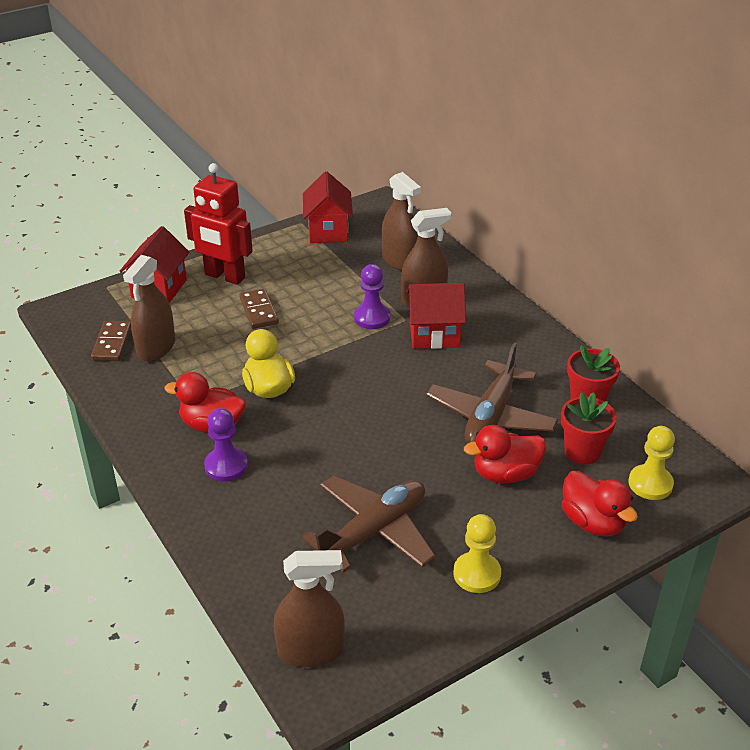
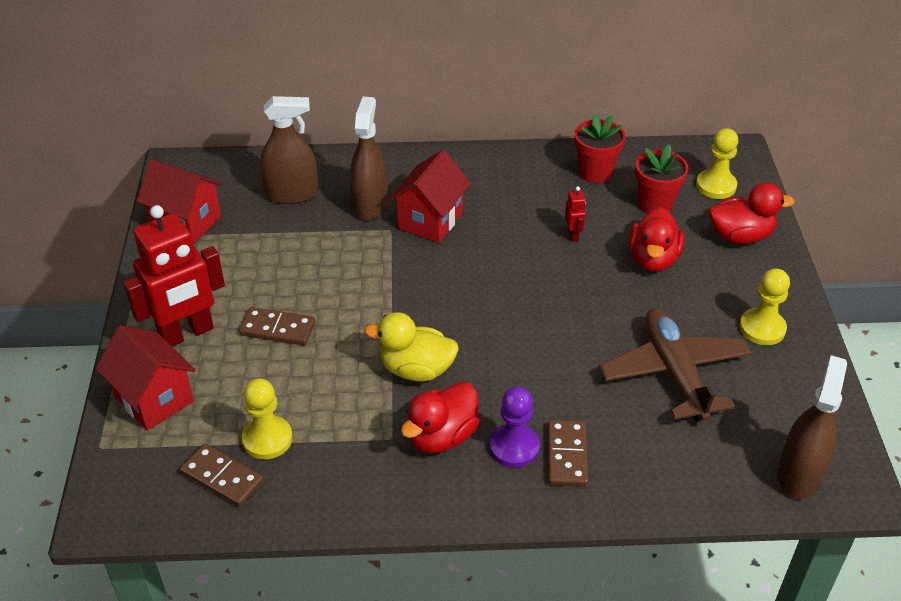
camera: 60 degrees left, 5 degrees up
(156, 348) = (267, 439): brown spray bottle -> yellow pawn
(236, 497) = (567, 455): none -> brown domino
(372, 318) = (367, 250): purple pawn -> none
(491, 416) = (573, 235): brown plane -> red robot

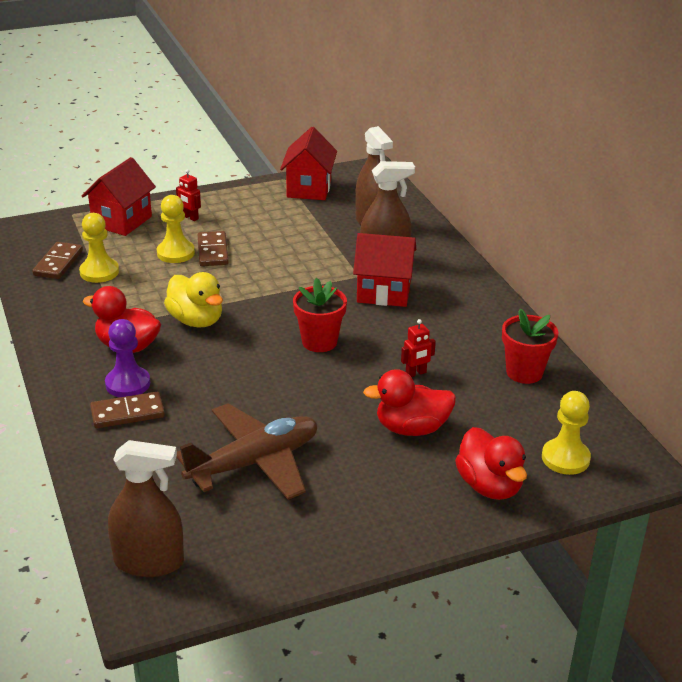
camera: 70 degrees right, 10 degrees down
(186, 334) = (190, 217): red robot -> red robot, size x0.41
(416, 369) = (196, 320): yellow duck -> yellow duck turned 150 degrees clockwise
(655, 204) = (501, 418): red flower pot -> red flower pot (319, 342)
(762, 328) = (347, 517): yellow pawn -> yellow pawn (175, 253)

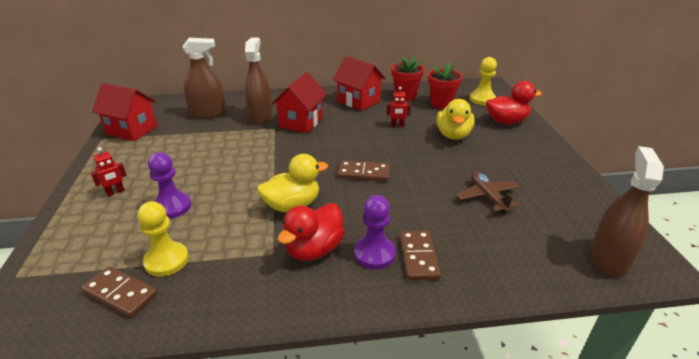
camera: 75 degrees left, 0 degrees up
(122, 221) = (76, 237): red house -> red house (359, 101)
(175, 253) = (172, 207): yellow pawn -> purple pawn
(212, 251) = (187, 186): brown domino -> brown domino (363, 173)
(254, 463) = (487, 197): brown plane -> brown plane, size x0.58
(319, 342) = (349, 153): red flower pot -> red flower pot (441, 104)
(411, 428) = (453, 135): red duck -> yellow duck
(416, 373) = (397, 125): red robot -> red robot turned 105 degrees clockwise

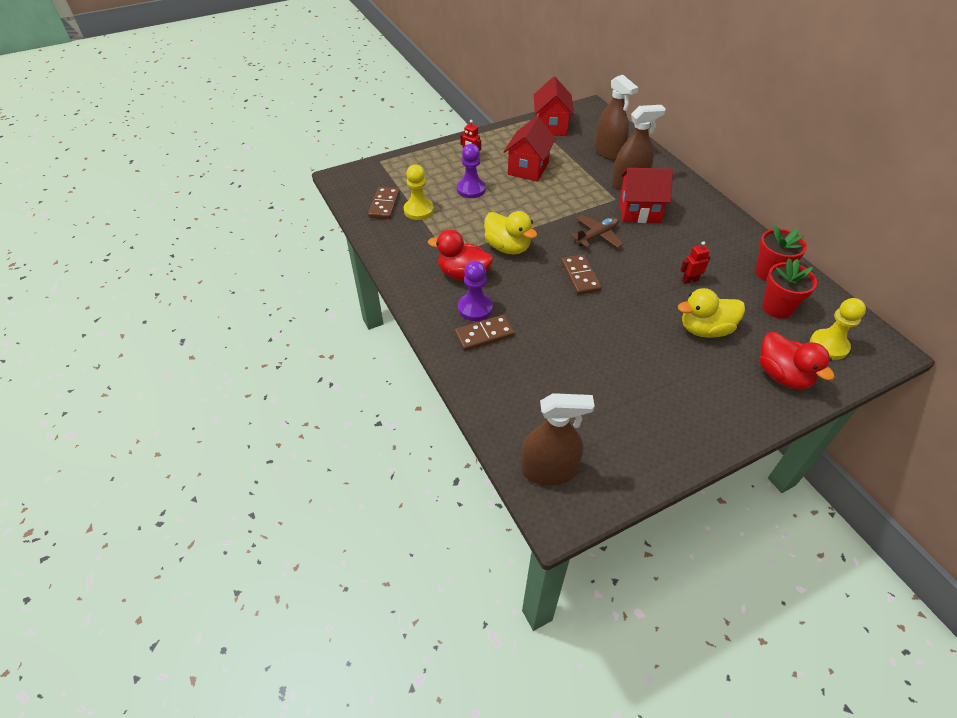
camera: 70 degrees right, 15 degrees up
(359, 101) = (720, 239): red house -> red house (528, 169)
(397, 125) = (689, 280): red robot -> red robot turned 90 degrees clockwise
(487, 197) = (598, 371): brown plane -> brown plane (597, 236)

